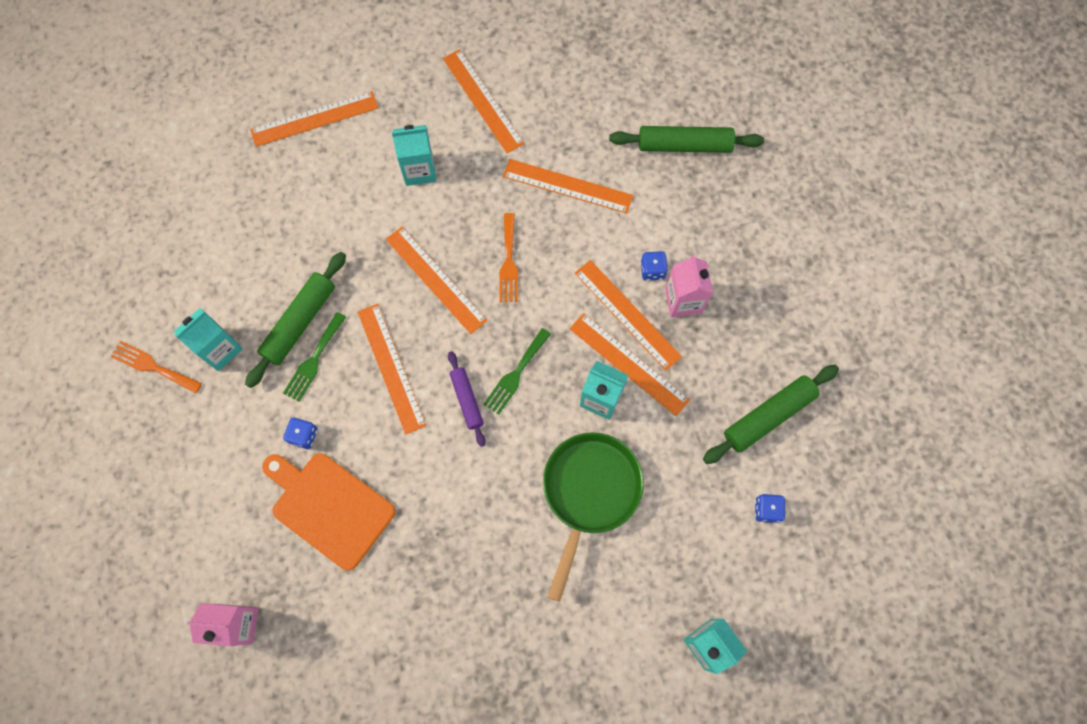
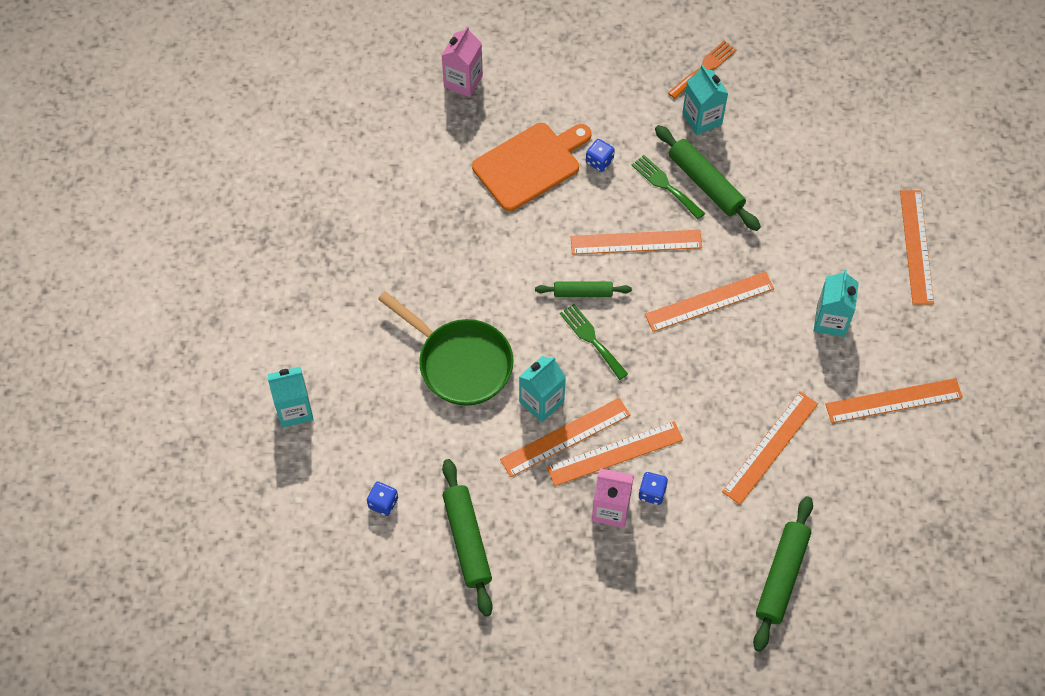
camera: 110 degrees right, 10 degrees down
(467, 400) = (583, 292): purple rolling pin -> green rolling pin
(508, 262) = (705, 368): orange fork -> none

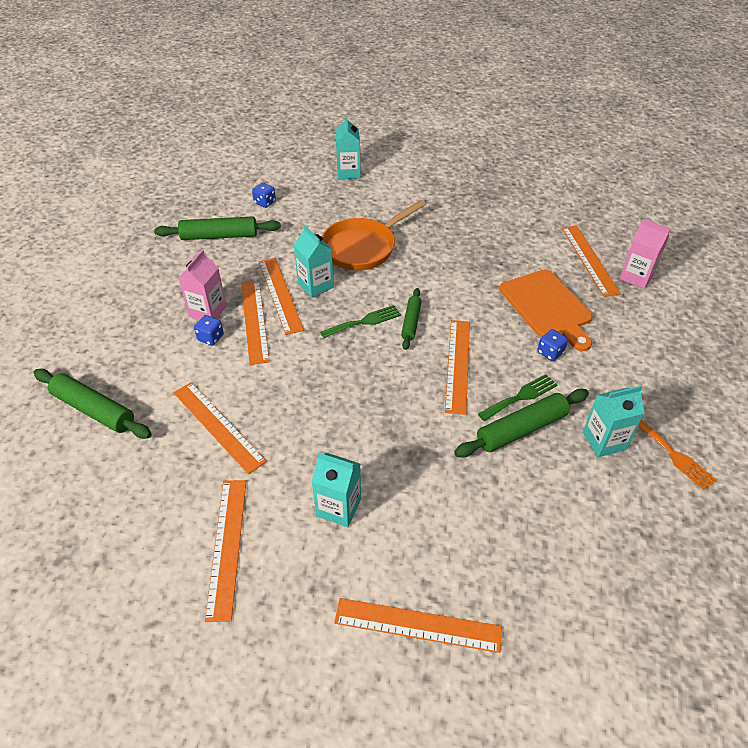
camera: 100 degrees right, 15 degrees down
(460, 362) = (363, 247): green pan -> orange pan
(709, 301) = (384, 408): orange ruler -> orange ruler (589, 259)

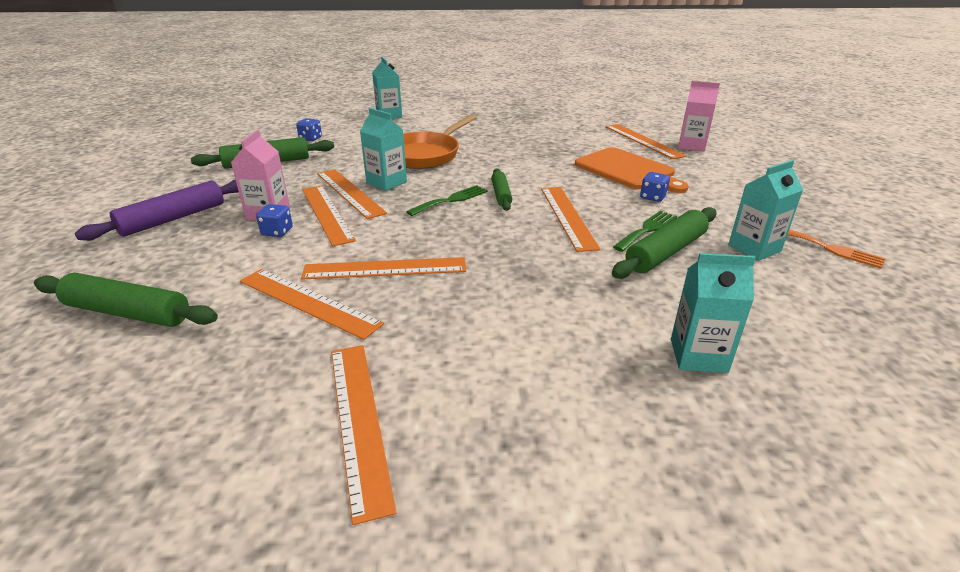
camera: 15 degrees left, 15 degrees down
(133, 304) = (173, 219): none -> purple rolling pin
(338, 507) = (498, 351): turquoise carton -> turquoise carton (698, 355)
(417, 624) = (672, 454): orange ruler -> orange ruler (385, 268)

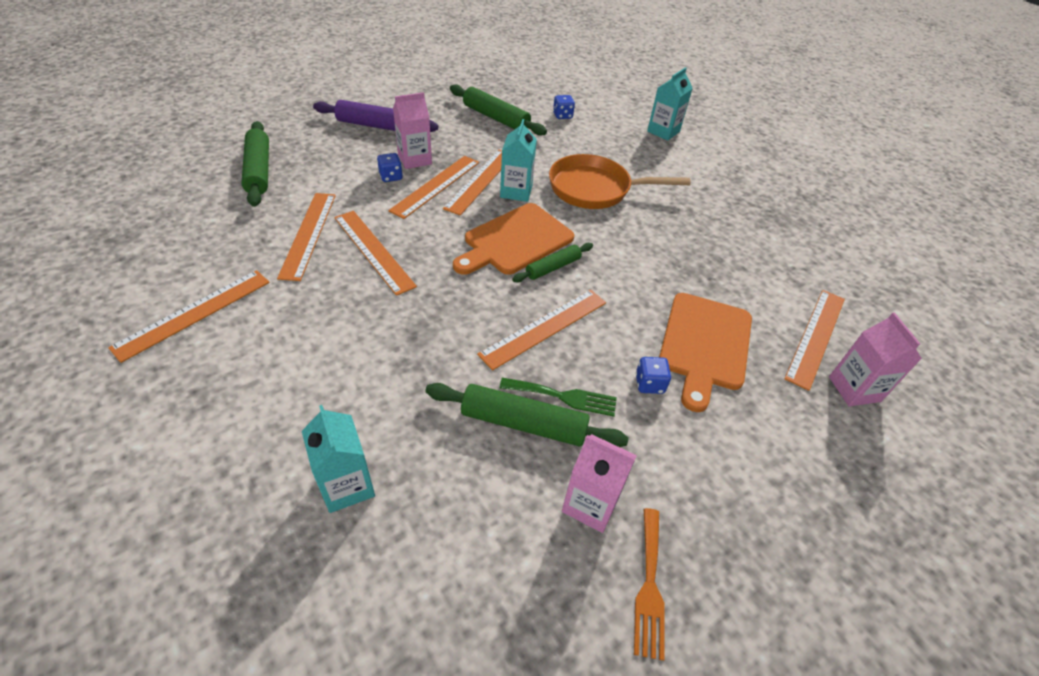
camera: 55 degrees right, 15 degrees up
(451, 200) = (515, 241): green fork -> orange cutting board
(754, 248) = (590, 504): turquoise carton -> pink carton

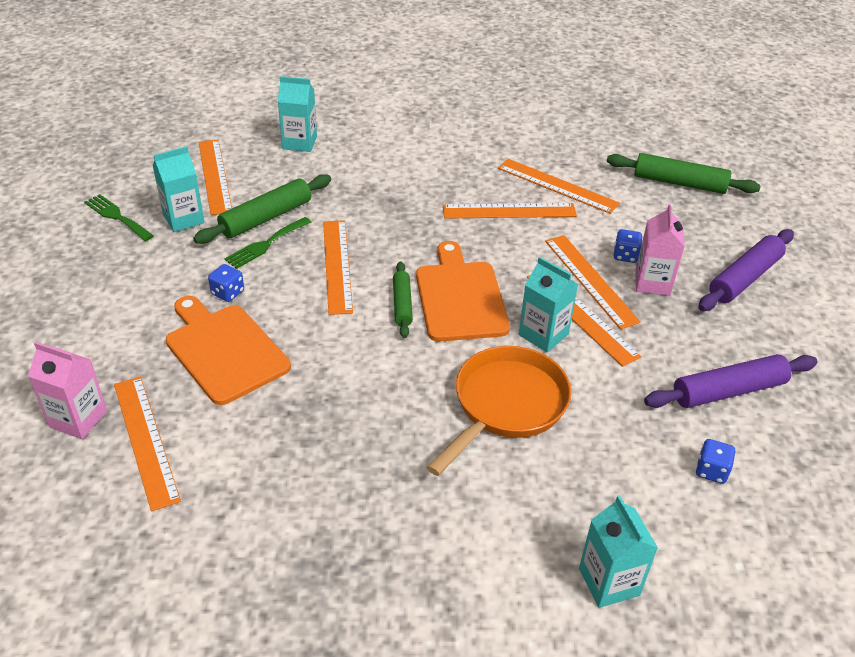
camera: 125 degrees right, 5 degrees down
(194, 313) = (496, 122): orange ruler -> orange ruler (214, 176)
(496, 118) = (728, 391): green rolling pin -> purple rolling pin
(590, 504) = (183, 219): pink carton -> turquoise carton
(649, 586) = (117, 216): orange fork -> green fork

